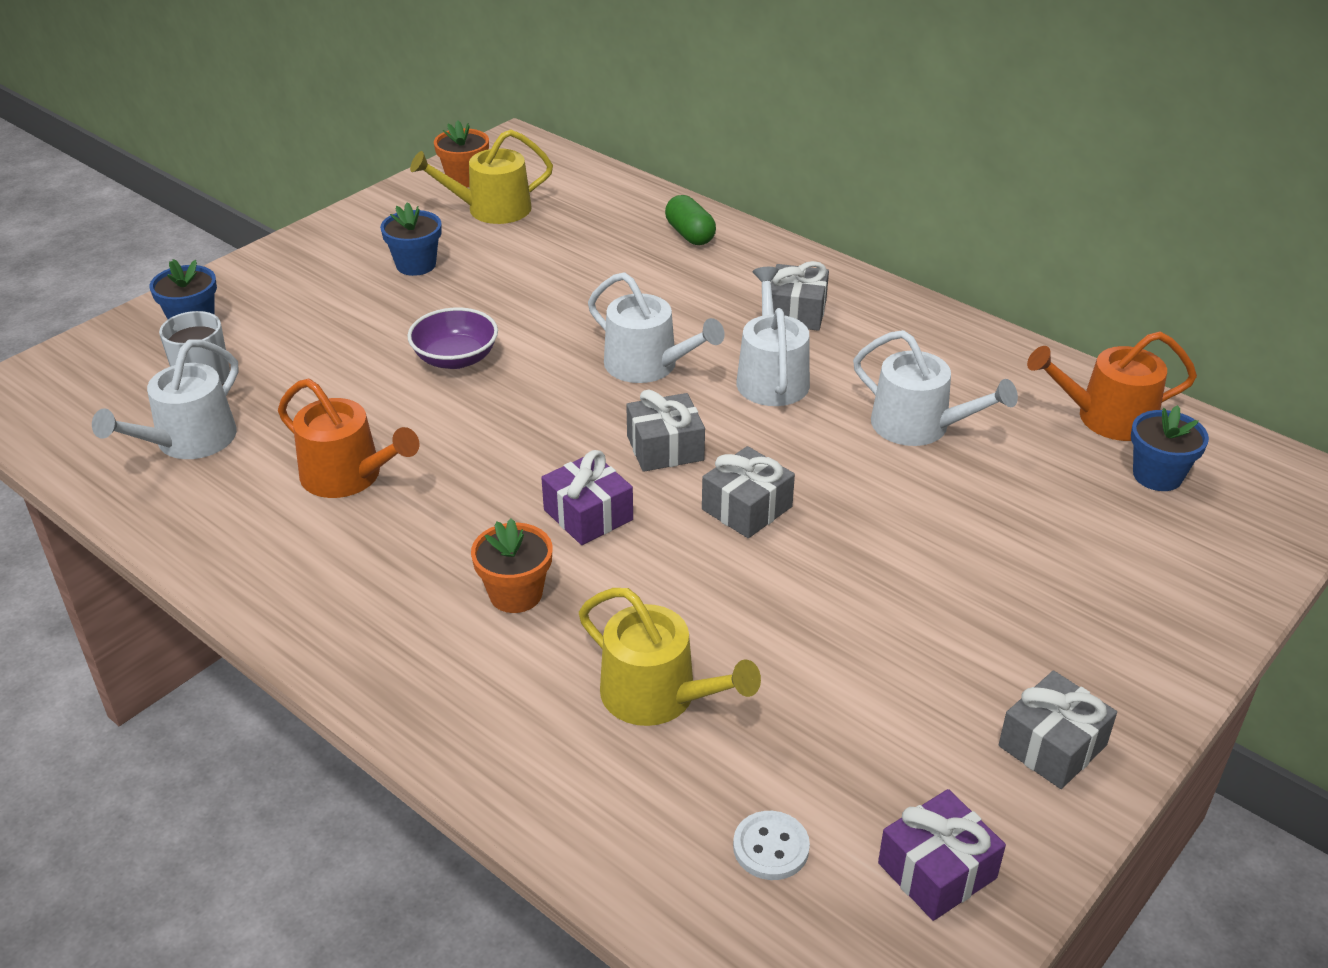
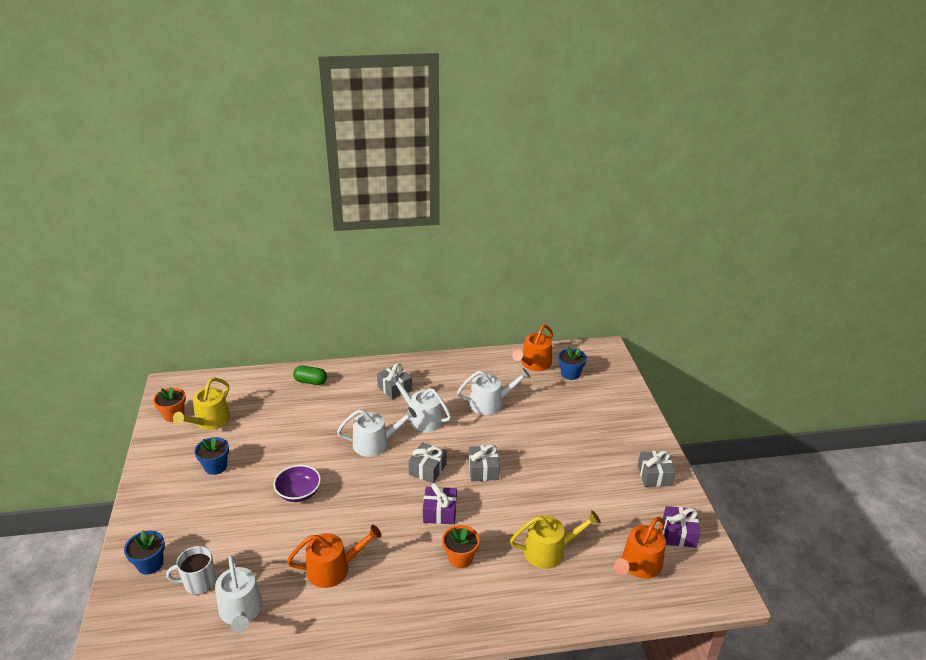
camera: 50 degrees left, 5 degrees down
(771, 847) = (639, 565): white button -> orange watering can

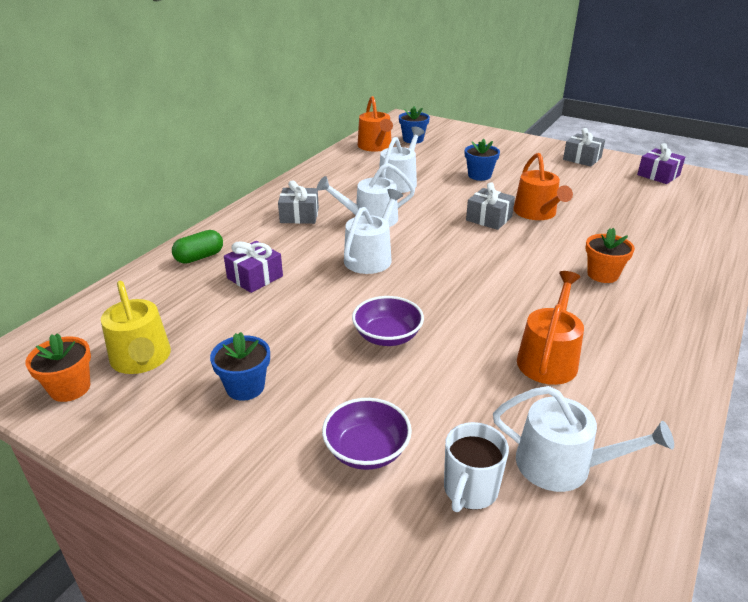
camera: 50 degrees left, 0 degrees up
(150, 564) = (377, 535): blue flower pot -> blue flower pot (479, 175)
(201, 533) = (367, 450): none -> purple bowl
(427, 469) = (452, 244): grey gift -> none
(440, 512) = (524, 261): purple gift -> purple gift (255, 277)
(549, 551) = (632, 230): yellow watering can -> none
(639, 565) = (682, 202): orange watering can -> orange watering can (537, 213)

